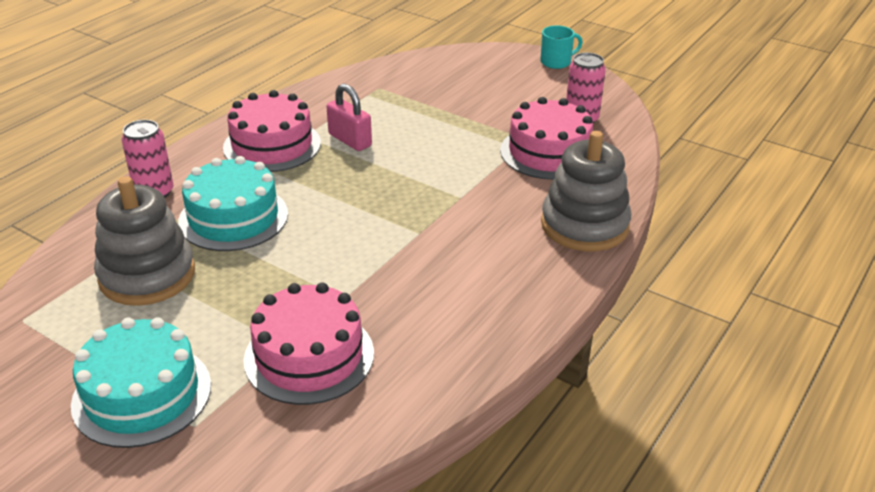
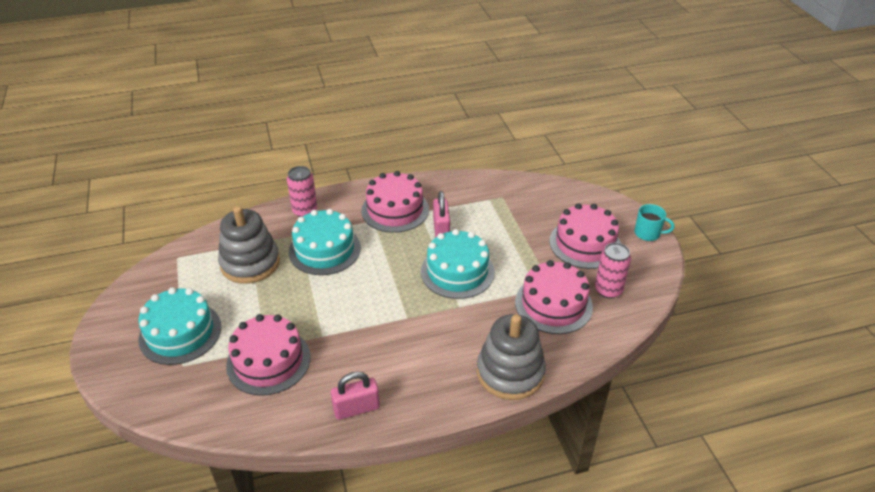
camera: 40 degrees right, 5 degrees up
(418, 169) = (457, 271): none -> turquoise cake
(475, 340) = (356, 408): none -> pink padlock
(512, 92) = (585, 243): none -> pink cake

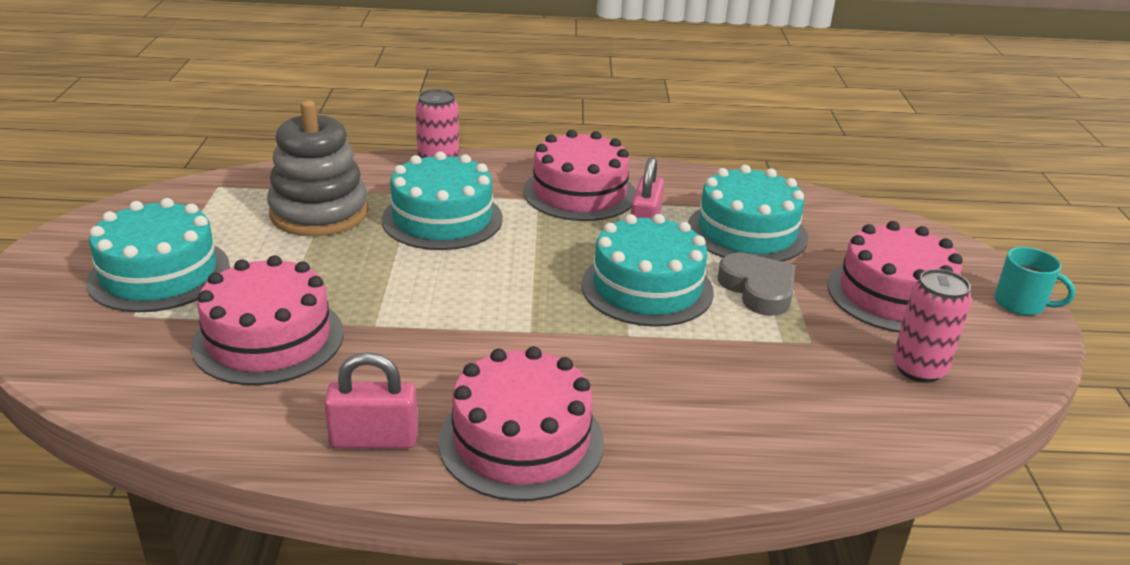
camera: 15 degrees right, 10 degrees down
(497, 217) = (747, 232): none -> turquoise cake
(510, 372) = (682, 451): grey stacking toy -> none
(515, 257) = (758, 289): none -> grey heart
(553, 304) = (804, 368): pink cake -> pink cake (521, 441)

